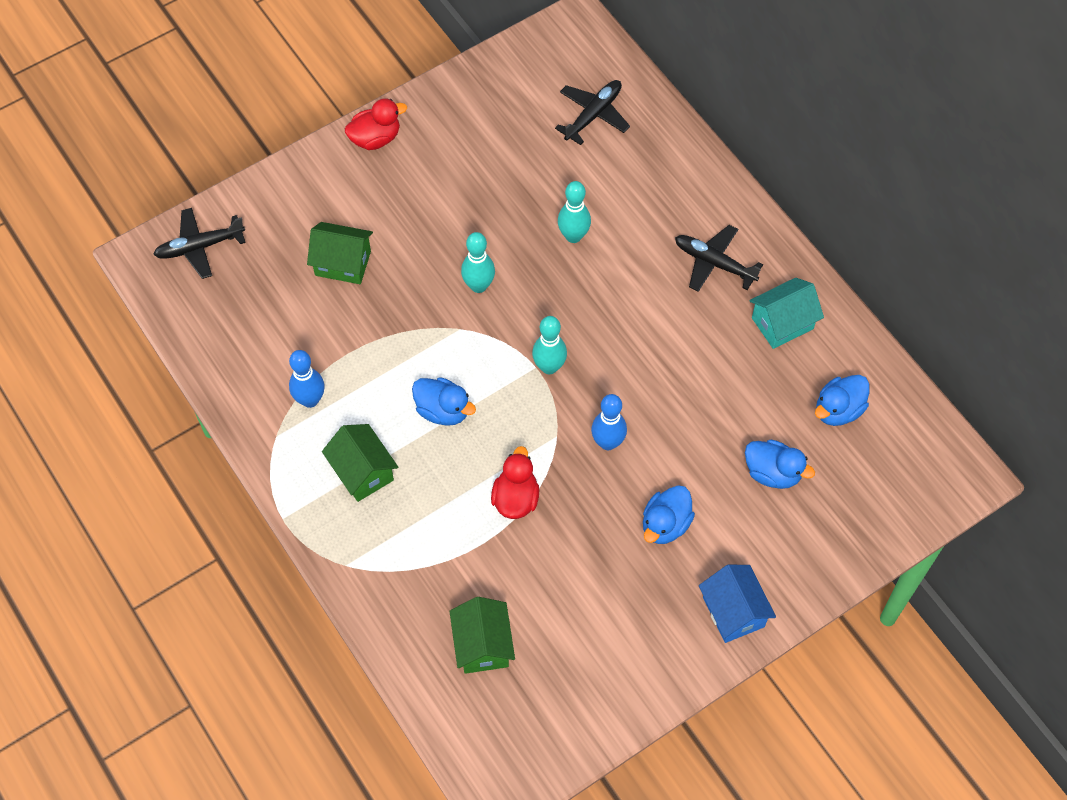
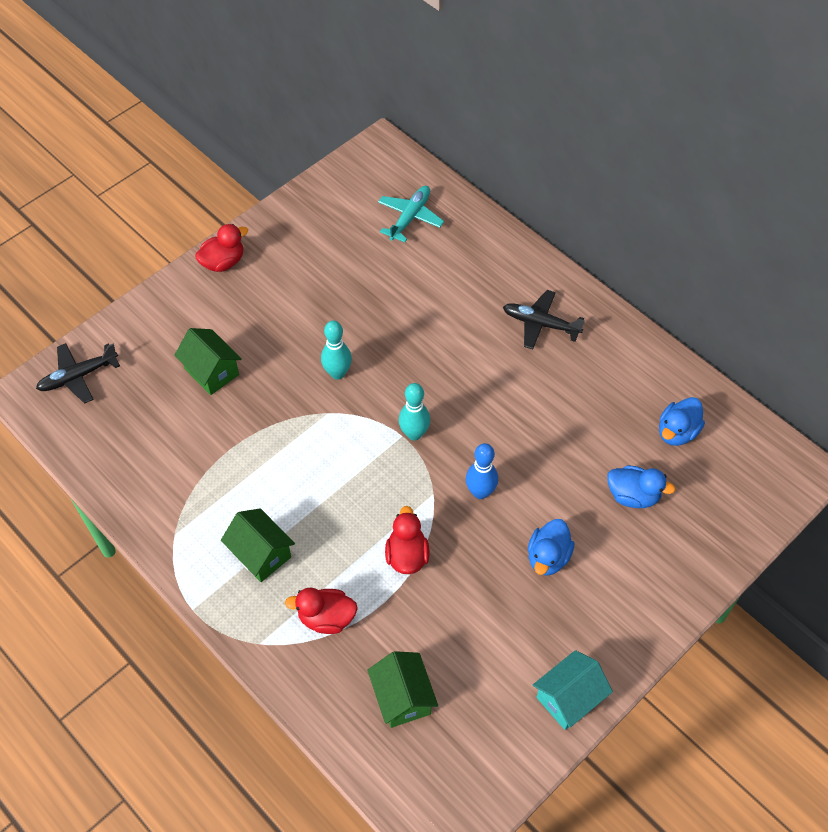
camera: 10 degrees left, 5 degrees down
(310, 400) = (201, 496): blue bowling pin -> none
(343, 263) = (211, 372): green house -> green house turned 45 degrees clockwise
(419, 550) = (326, 618): none -> red duck
(443, 410) = (325, 487): blue duck -> none
(573, 236) = (413, 319): turquoise bowling pin -> none
(593, 115) = (410, 218): black plane -> turquoise plane
(733, 612) = (627, 627): blue house -> none
(782, 323) = (611, 366): turquoise house -> turquoise house (569, 698)

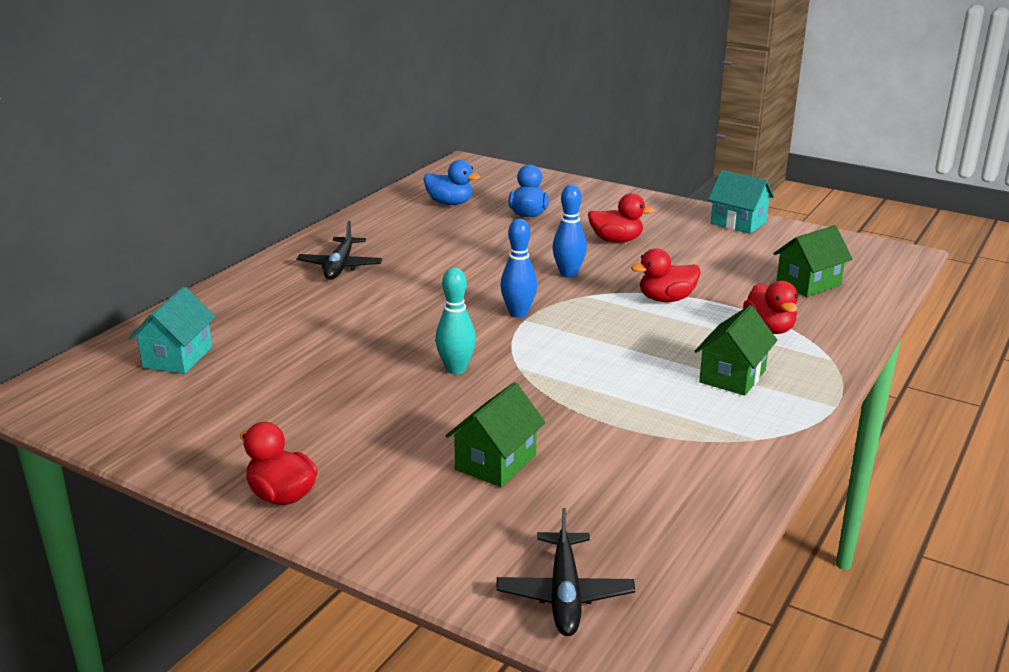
camera: 105 degrees left, 30 degrees down
(78, 376) = (564, 593): black plane -> black plane turned 45 degrees clockwise
(410, 218) = (178, 357): turquoise plane -> turquoise house
(414, 434) = (518, 313): turquoise bowling pin -> blue bowling pin
(548, 557) = (616, 240): blue duck -> red duck

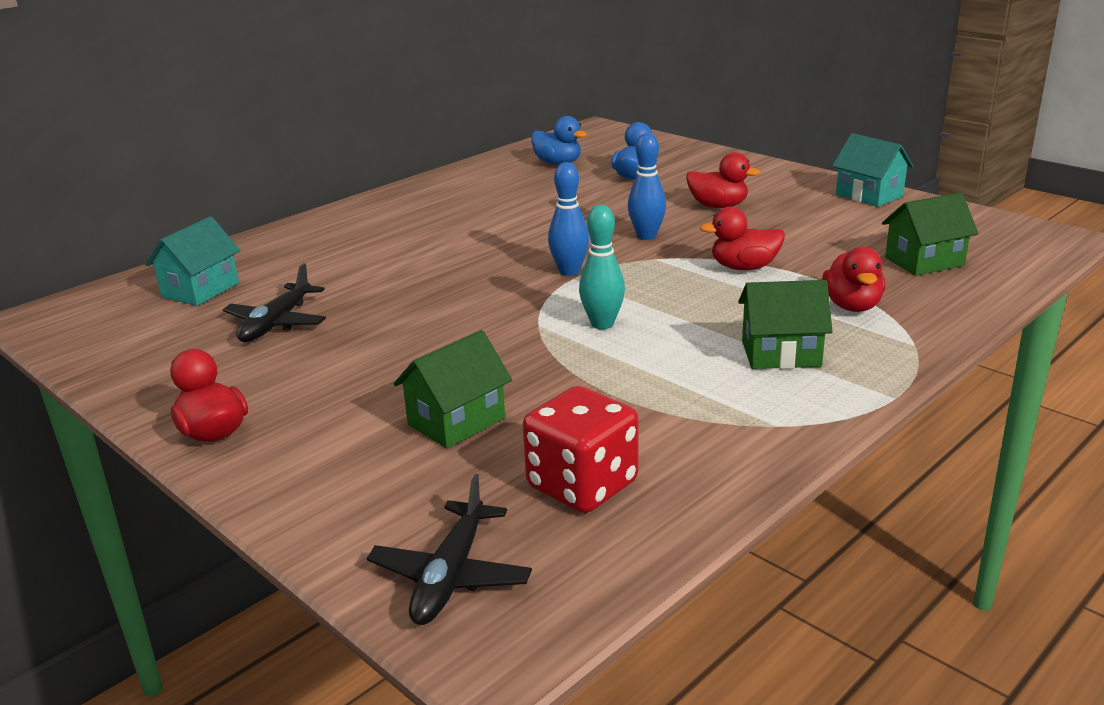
camera: 15 degrees right, 0 degrees up
(340, 266) = (411, 216): black plane -> black plane (277, 323)
(456, 369) = (470, 322): turquoise bowling pin -> turquoise bowling pin (602, 324)
(630, 506) = (582, 485): none -> red dice
(732, 376) = (781, 354): green house -> green house turned 45 degrees clockwise

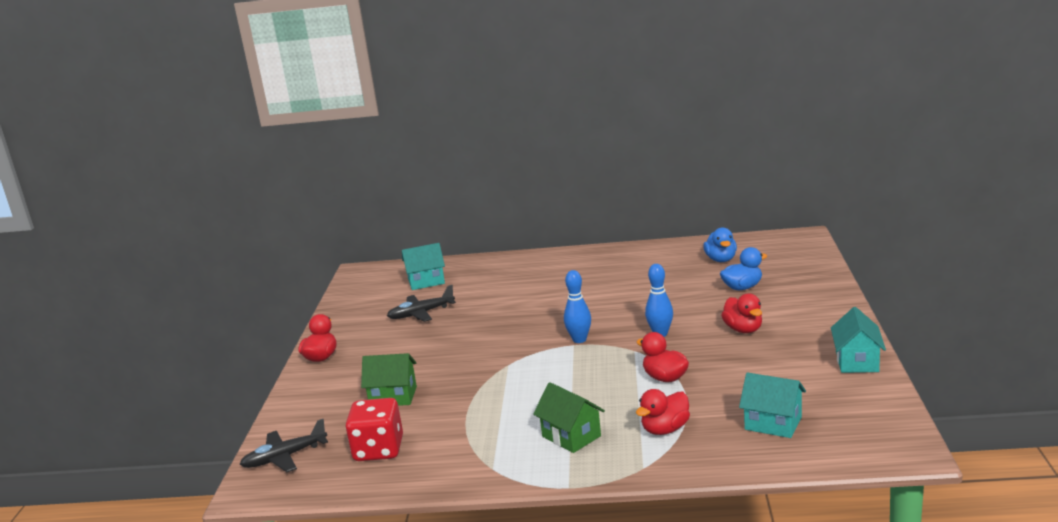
camera: 50 degrees right, 5 degrees down
(602, 324) = (533, 378): turquoise bowling pin -> none
(924, 261) = (773, 423): green house -> turquoise house

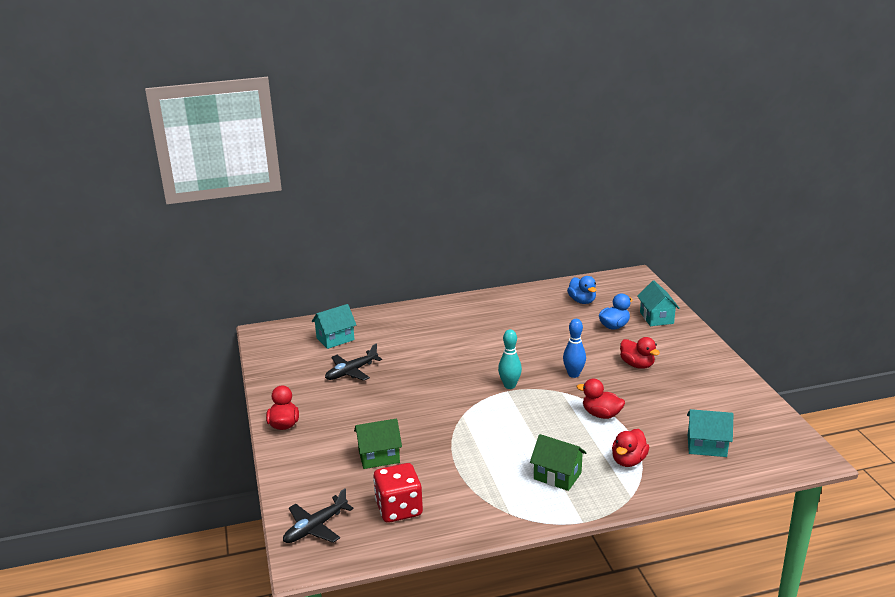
camera: 20 degrees left, 5 degrees up
(579, 340) = (509, 385): blue bowling pin -> turquoise bowling pin
(857, 361) = (737, 386): turquoise house -> turquoise house (656, 318)

